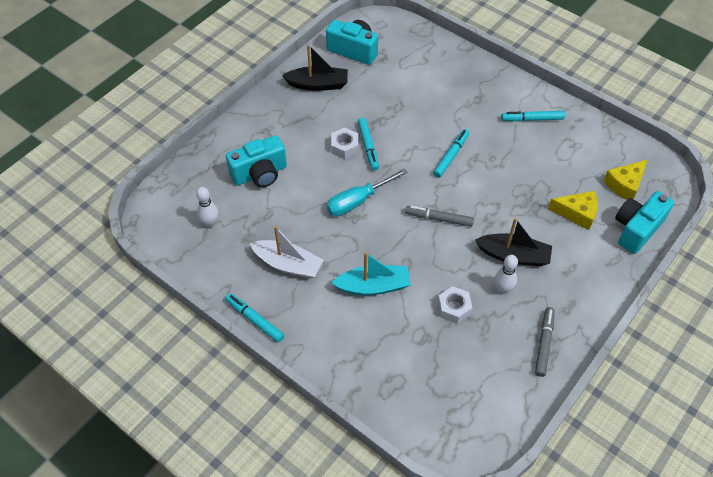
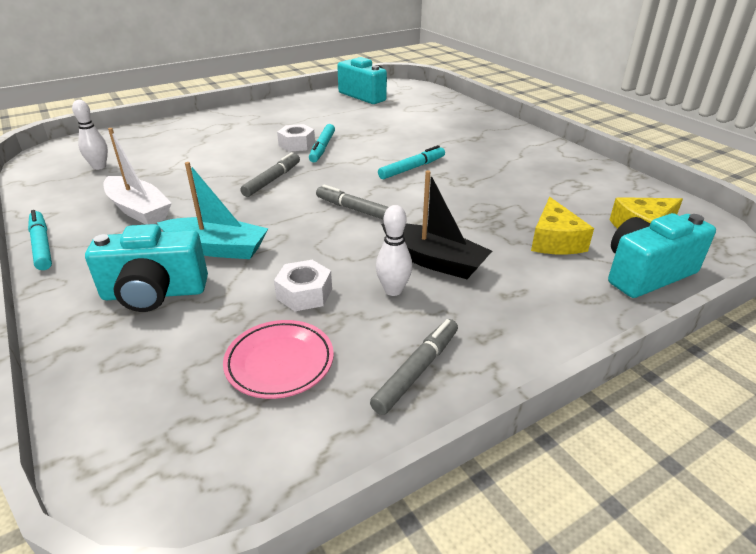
camera: 20 degrees right, 20 degrees down
(260, 173) = (190, 146): turquoise camera -> turquoise camera (154, 293)
(318, 84) = (310, 107): black boat -> none
(358, 201) = (272, 180): turquoise screwdriver -> grey marker
(473, 362) = (279, 362): none -> pink plate
(532, 119) = (533, 159): turquoise marker -> none
(577, 213) = (554, 240): yellow cheese -> yellow cheese turned 60 degrees clockwise

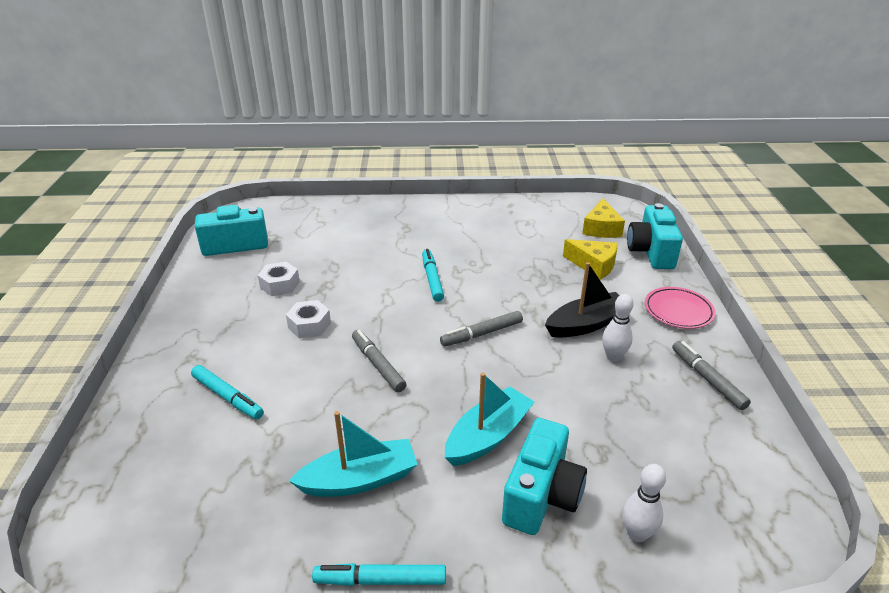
camera: 60 degrees left, 0 degrees up
(99, 167) = (197, 499): white bowling pin -> white bowling pin (637, 534)
(138, 210) = (359, 480): white boat -> turquoise boat
(279, 362) = (674, 440): pink plate -> pink plate (678, 311)
(304, 293) = (593, 402): white nut -> white nut (280, 285)
(322, 148) = (336, 312): turquoise marker -> turquoise marker (227, 397)

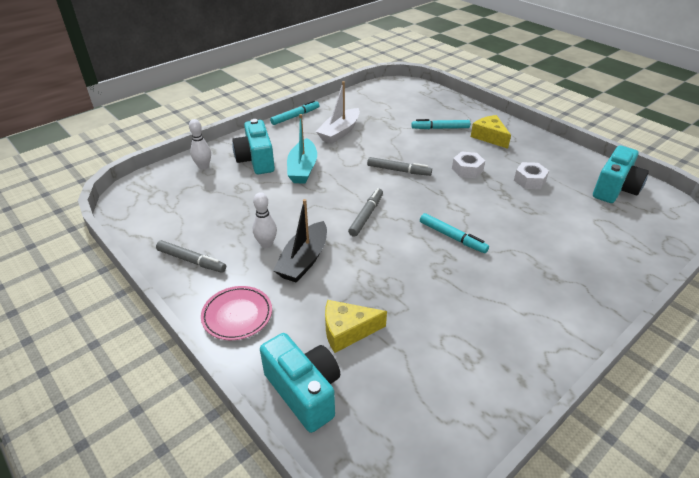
camera: 140 degrees right, 5 degrees up
(359, 480) = (339, 132): turquoise boat -> white boat
(601, 228) = (387, 402): yellow cheese -> yellow cheese (489, 137)

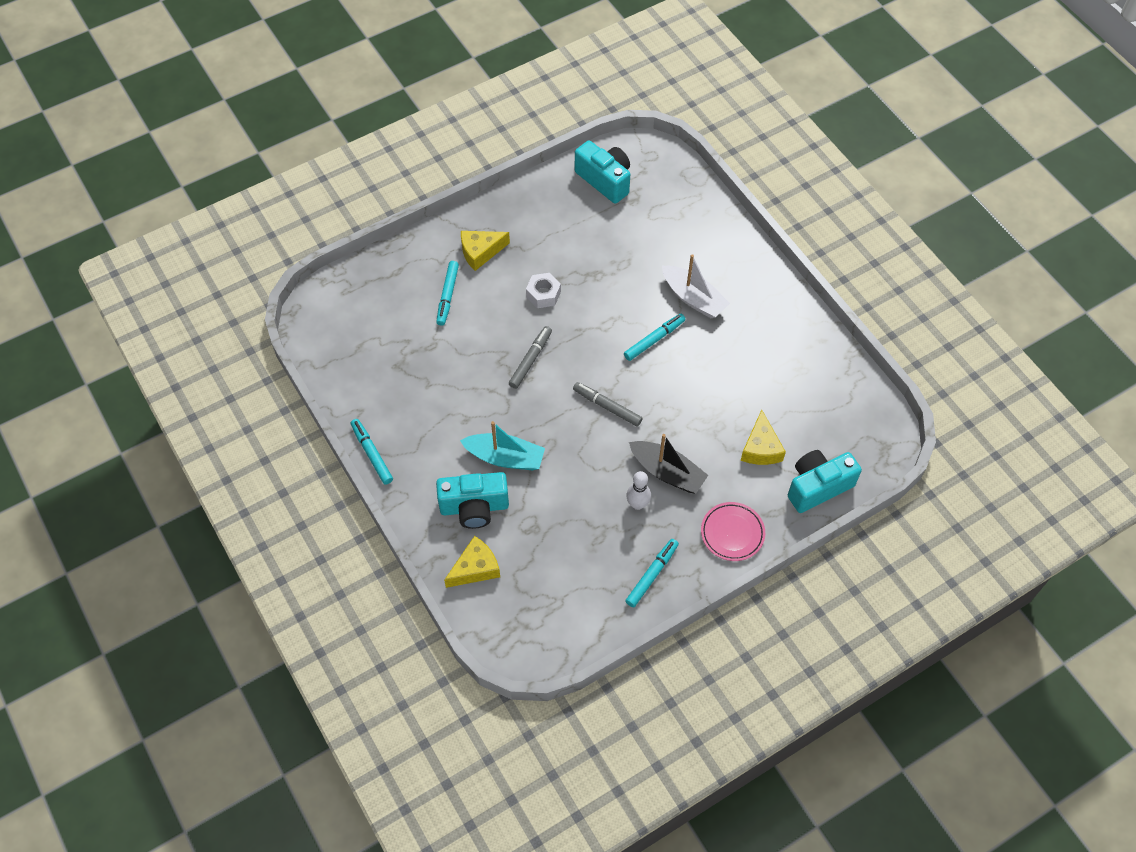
camera: 80 degrees left, 20 degrees up
(191, 261) = (652, 575): grey marker -> turquoise marker
(203, 167) = (475, 568): white bowling pin -> yellow cheese
(339, 132) = (428, 406): white boat -> white boat (693, 298)
(529, 180) = (576, 245): white nut -> none

